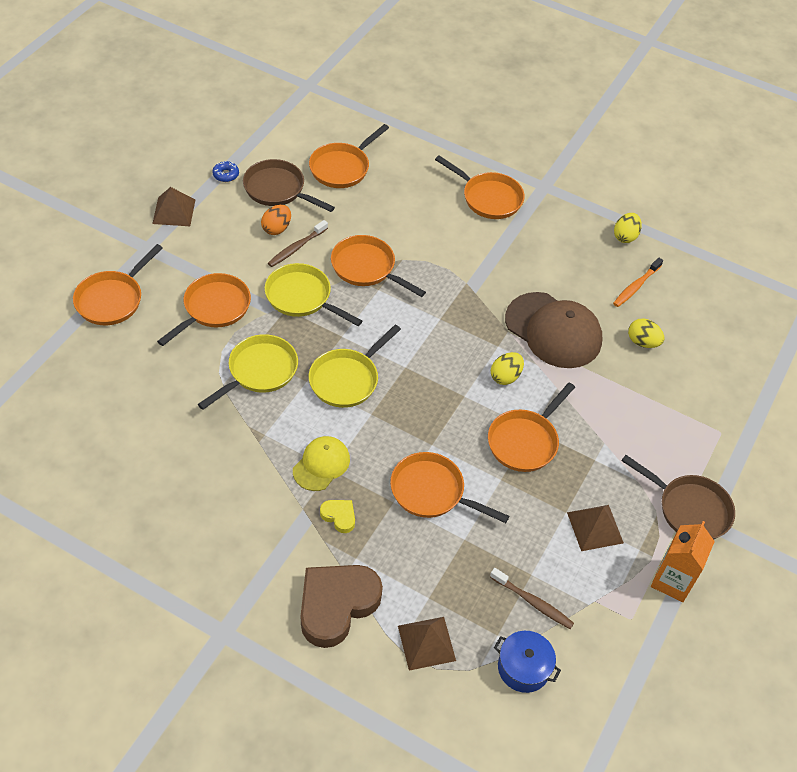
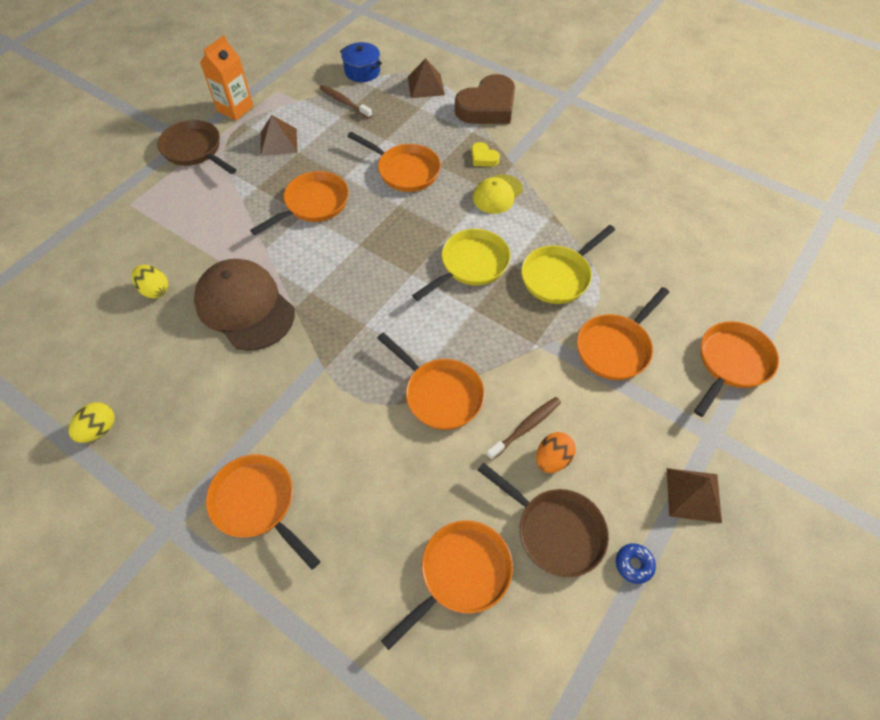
camera: 170 degrees left, 5 degrees up
(302, 297) = (517, 357): yellow pan -> none
(505, 377) = (313, 261): yellow egg -> none
(636, 286) = (125, 356): orange toothbrush -> none

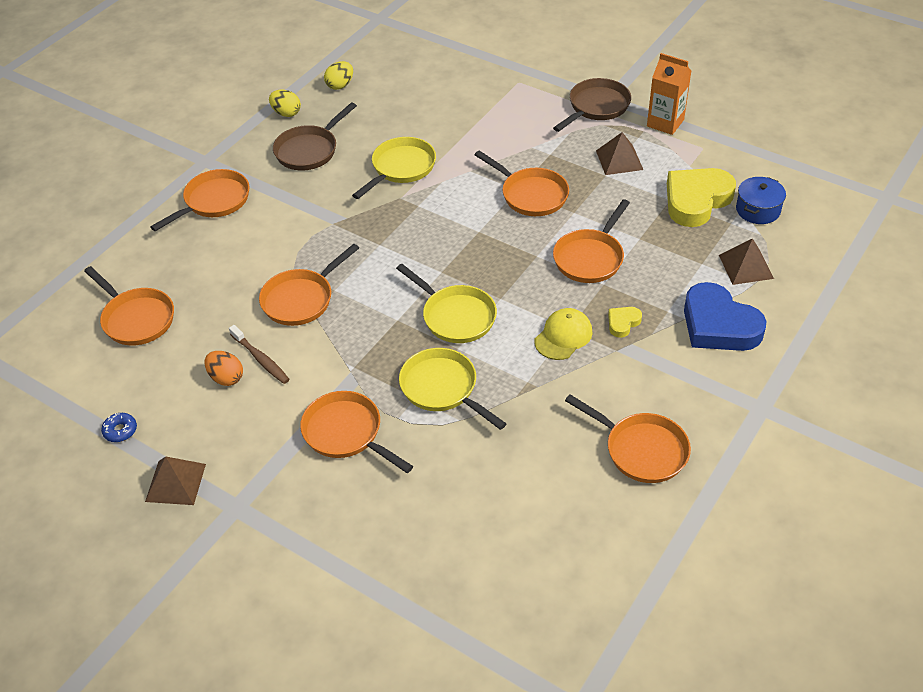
camera: 90 degrees right, 10 degrees down
(155, 290) = (419, 115): yellow egg -> yellow egg (340, 85)
(245, 307) = (401, 168): brown cap -> yellow pan
(344, 102) = (696, 200): brown toothbrush -> yellow heart
(487, 107) = (718, 325): brown heart -> blue heart
(497, 194) = (563, 336): yellow cap -> yellow cap turned 90 degrees clockwise
(555, 531) = (160, 378): brown pan -> brown pan (309, 150)
(731, 363) = (321, 538): orange pan -> orange pan (641, 450)

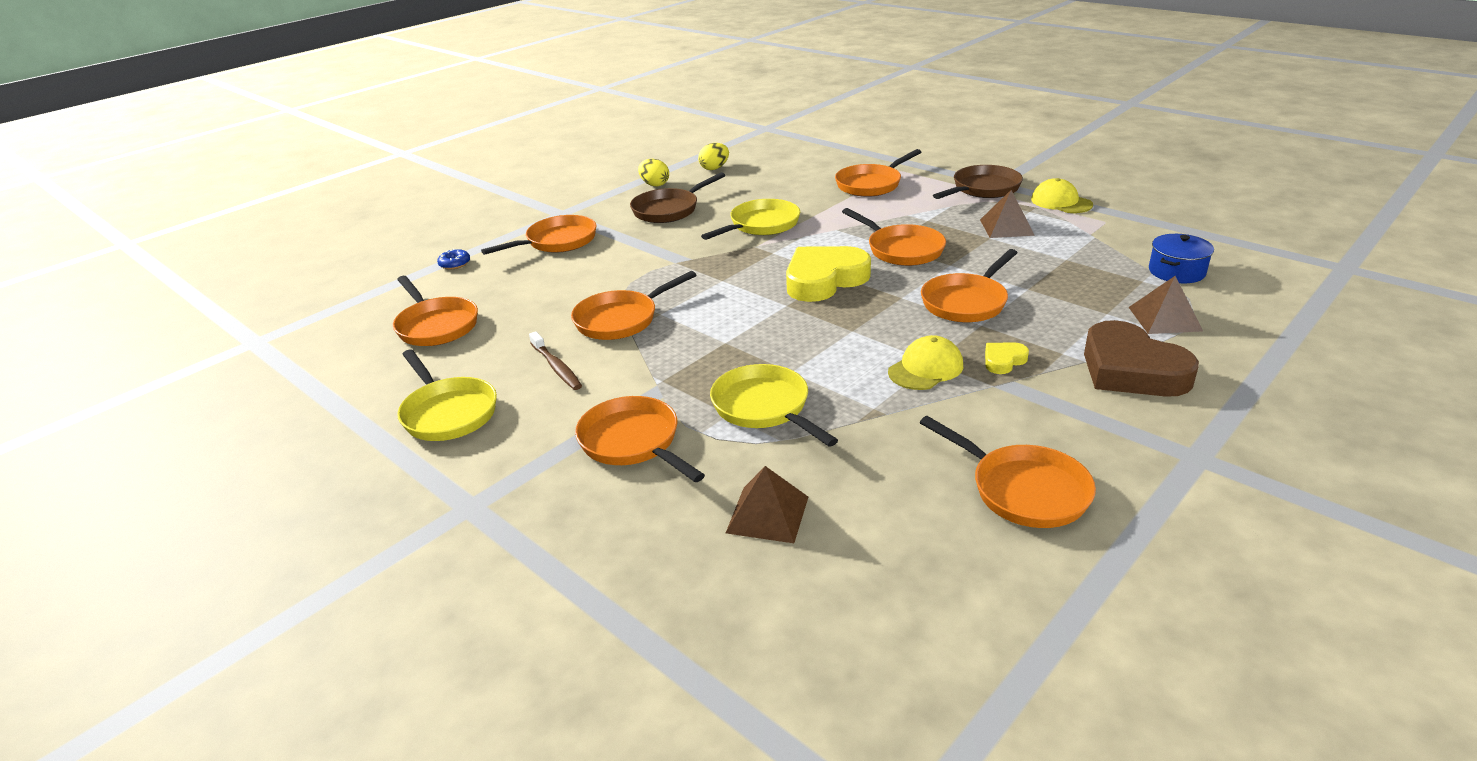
camera: 10 degrees right, 15 degrees down
(120, 431) = (370, 420): blue donut -> blue donut (454, 264)
(175, 482) = (408, 475): brown pyramid -> brown pyramid (767, 514)
(226, 378) = (511, 381): orange egg -> none
(455, 316) = (795, 343): yellow pan -> yellow pan (448, 413)
(494, 104) = (871, 184): none -> orange pan
(665, 123) = (1061, 202): orange carton -> yellow cap
(696, 200) = (1098, 261): yellow heart -> yellow heart (824, 280)
(718, 325) = (1131, 370): blue heart -> brown heart

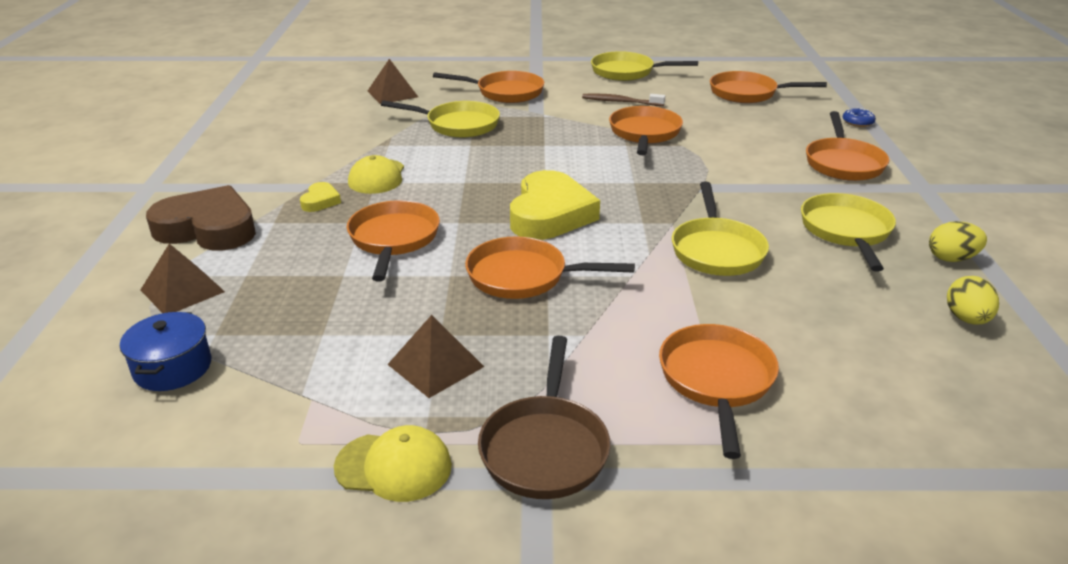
camera: 135 degrees right, 0 degrees up
(669, 210) = (846, 231): brown pan -> yellow pan
(1023, 490) = (261, 139): orange pan -> none

